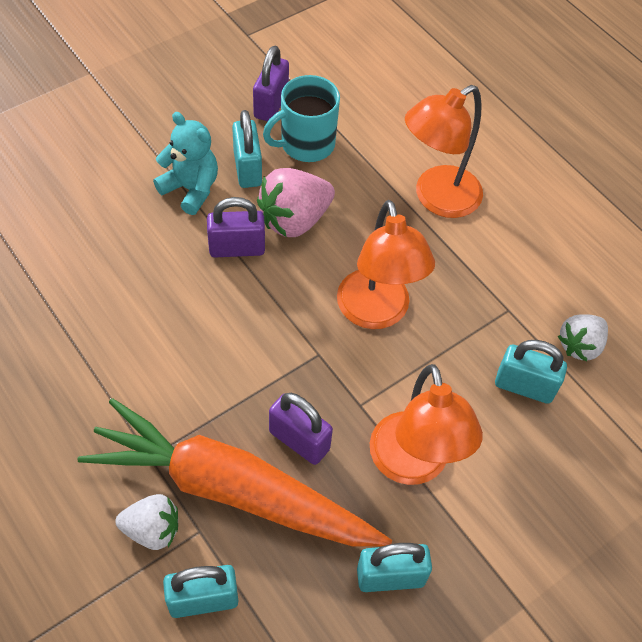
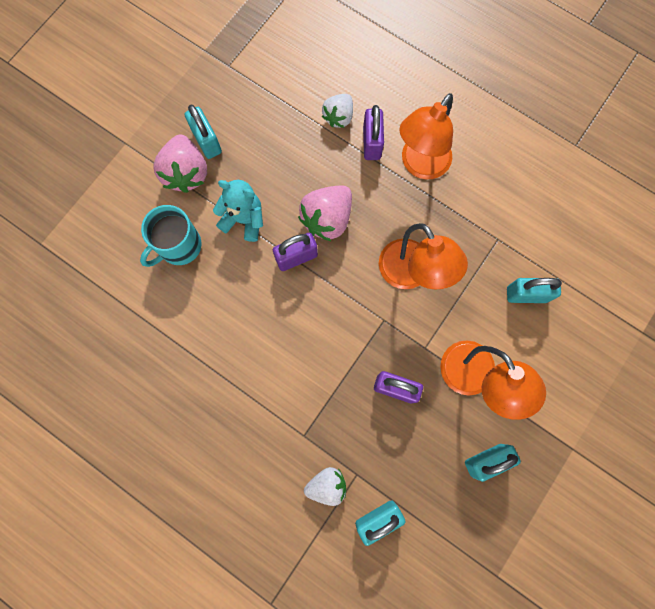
camera: 15 degrees left, 20 degrees up
(146, 122) = (186, 173): none -> pink strawberry
(231, 490) = (365, 439): orange carrot -> none
(247, 169) = (277, 187): turquoise padlock -> turquoise padlock (207, 141)
(271, 104) = (272, 124): purple padlock -> purple padlock (372, 143)
(306, 144) = (310, 151): turquoise mug -> turquoise mug (179, 246)
(580, 345) = (553, 250): white strawberry -> white strawberry (338, 117)

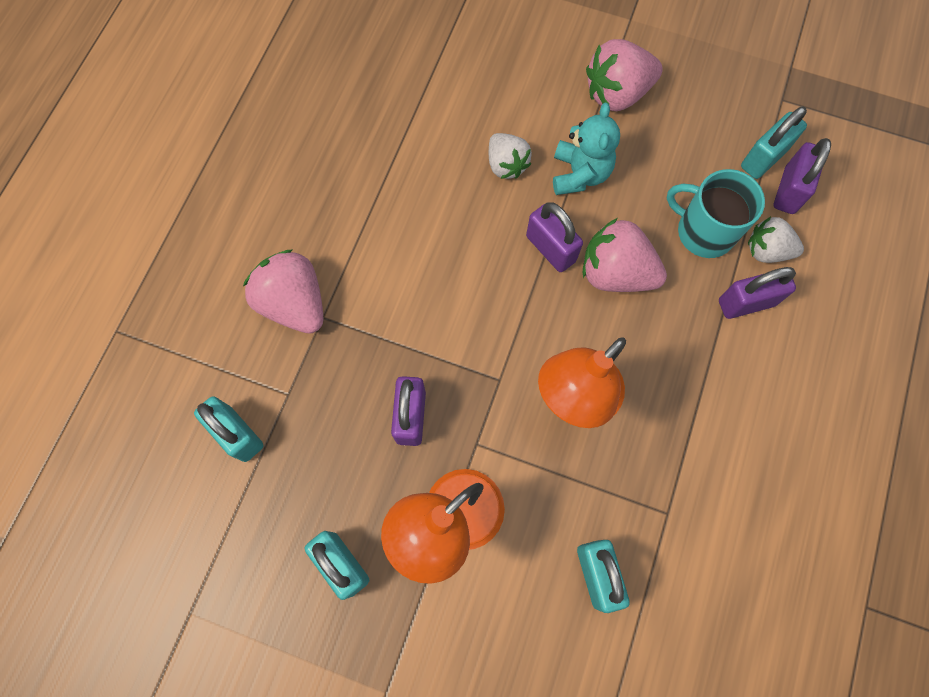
camera: 75 degrees right, 5 degrees down
(179, 246) = (520, 112): turquoise mug -> turquoise mug (703, 231)
(207, 141) = (667, 104): turquoise padlock -> turquoise padlock (763, 158)
(287, 455) = (294, 303): none -> pink strawberry
(299, 87) = (789, 190): none -> purple padlock
(327, 485) = (267, 360): white strawberry -> white strawberry (506, 165)
(420, 165) = (739, 376): orange lamp -> none

